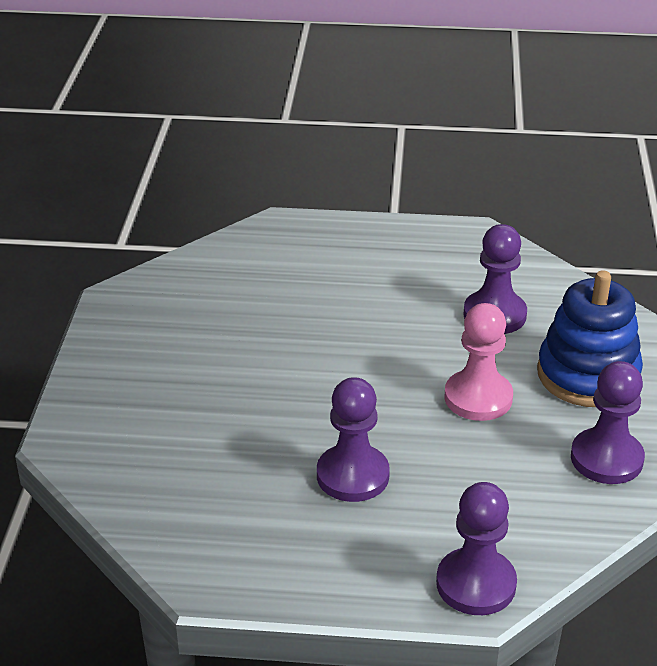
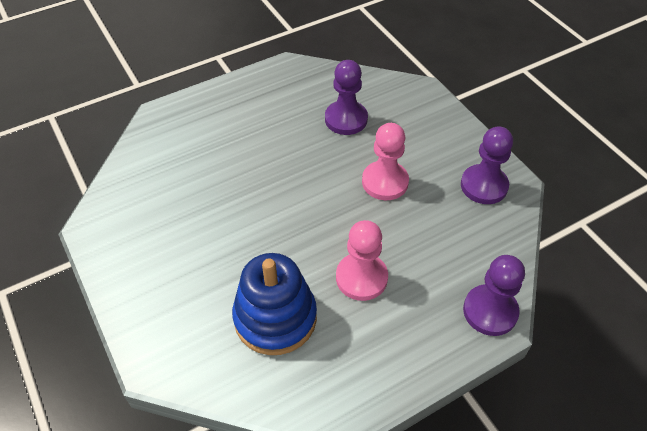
camera: 35 degrees left, 15 degrees up
(352, 475) = (361, 278): purple pawn -> pink pawn
(588, 375) = (429, 135): blue stacking toy -> blue stacking toy (275, 318)

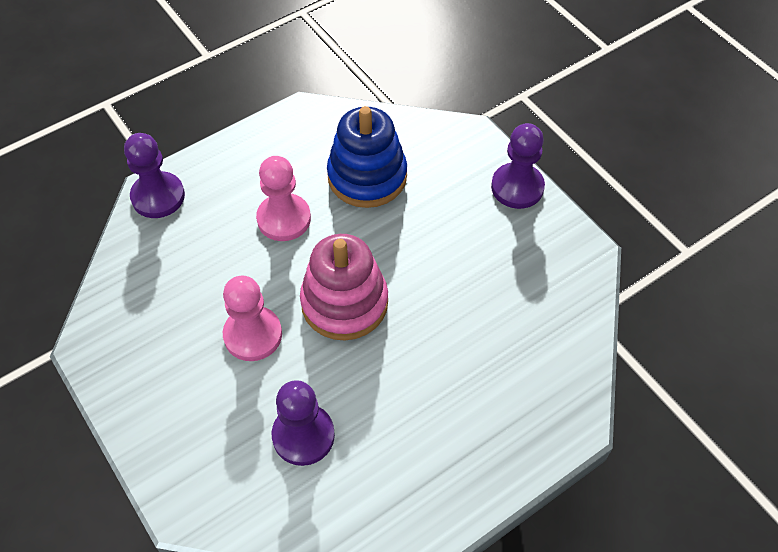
camera: 175 degrees right, 5 degrees up
(310, 200) = (344, 303): none -> pink stacking toy
(484, 186) = (129, 339): purple pawn -> purple pawn (517, 187)

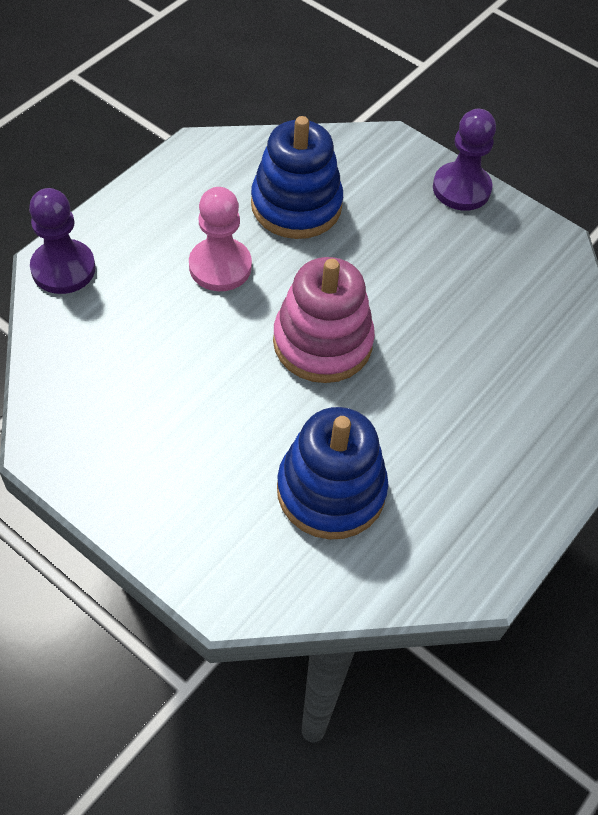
camera: 20 degrees left, 0 degrees up
(253, 335) = (233, 397): pink pawn -> none
(303, 435) = (331, 490): purple pawn -> blue stacking toy

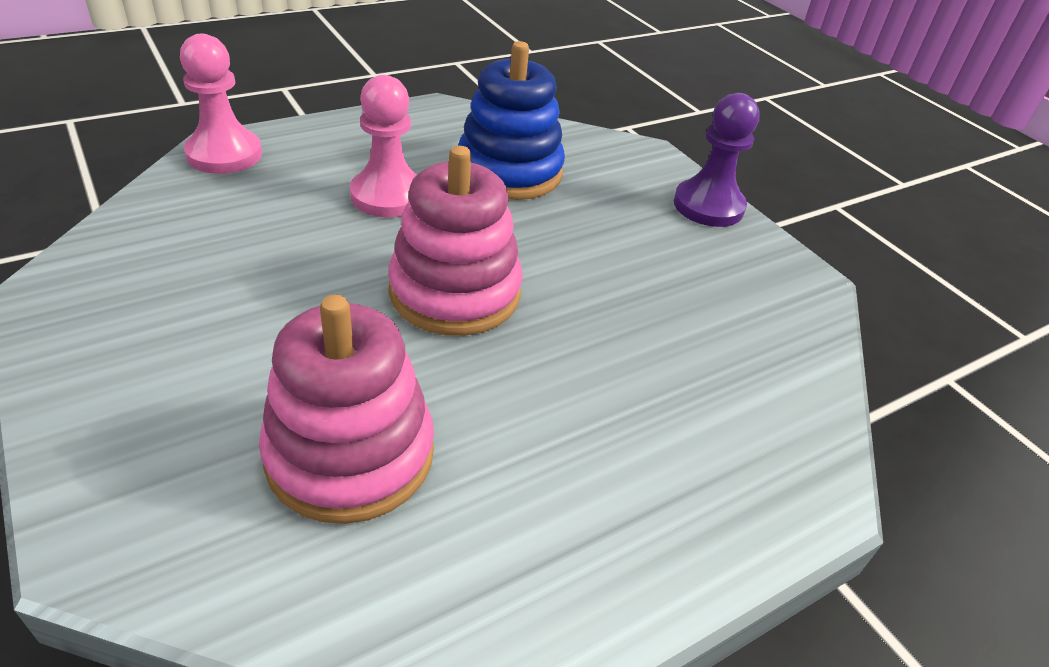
camera: 20 degrees right, 15 degrees down
(63, 269) = (224, 154): purple pawn -> pink pawn
(331, 490) = (350, 454): blue stacking toy -> pink stacking toy

